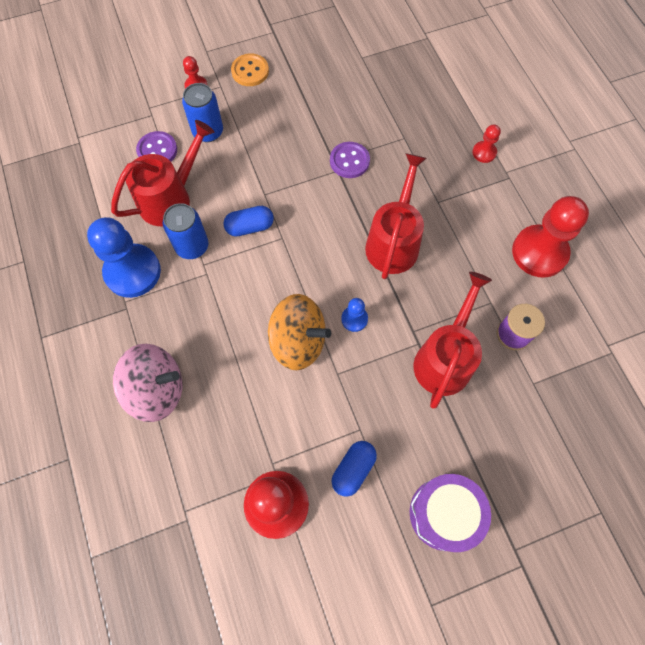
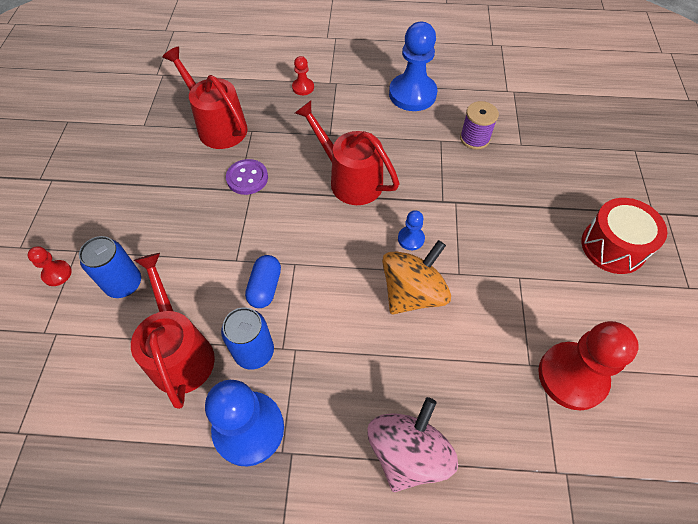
camera: 65 degrees left, 10 degrees down
(157, 150) = (108, 344): purple button -> none
(250, 71) = (81, 217): orange button -> none
(353, 469) = (555, 298): blue capsule -> none
(444, 513) = (613, 246): purple drum -> red drum
(445, 358) = (477, 189): red watering can -> red watering can (217, 126)
(539, 252) = (412, 94): red pawn -> blue pawn

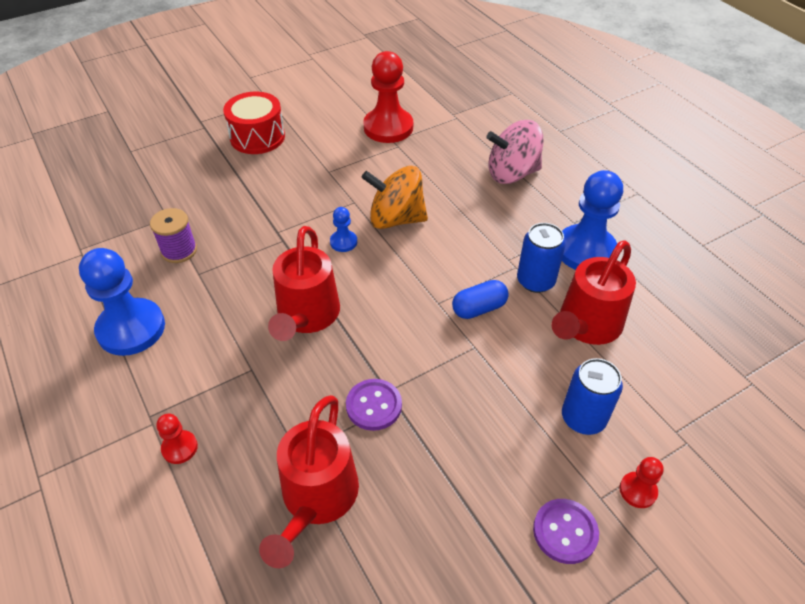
camera: 125 degrees left, 10 degrees down
(83, 218) = (565, 532): none -> purple button

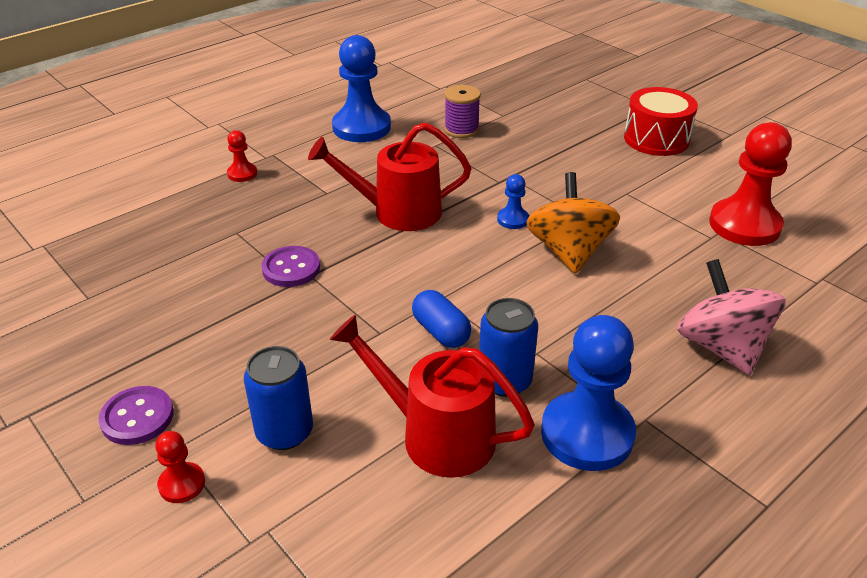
camera: 80 degrees right, 10 degrees down
(316, 499) = (189, 249): red watering can -> none

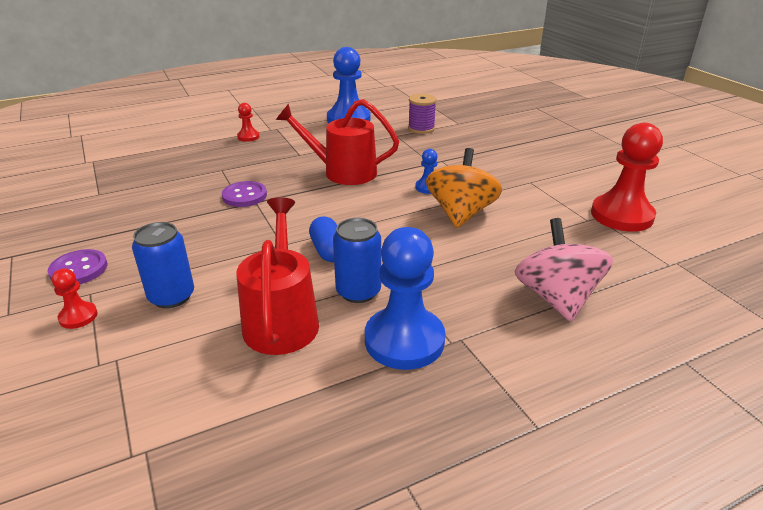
camera: 15 degrees right, 5 degrees down
(436, 434) = (282, 318): red watering can -> red watering can turned 45 degrees clockwise
(656, 139) = (574, 150): red drum -> none

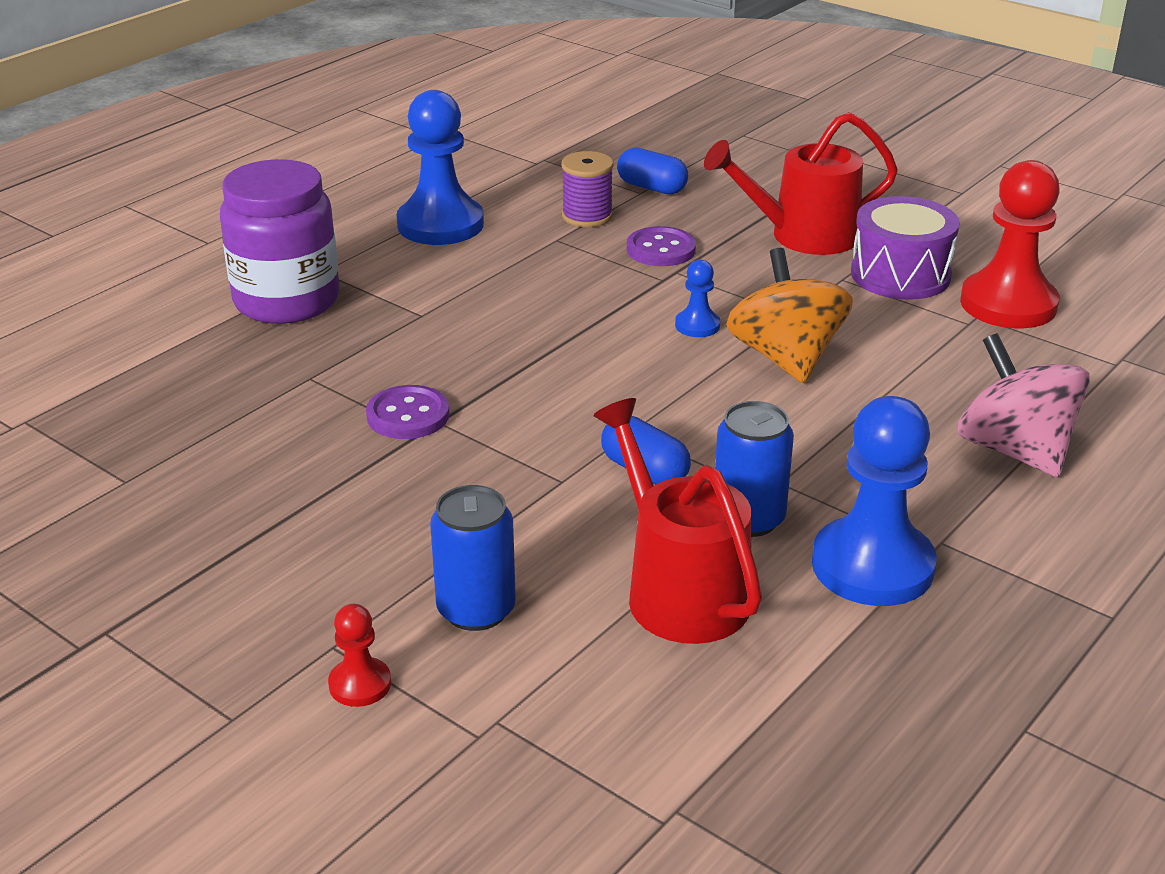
camera: 25 degrees left, 0 degrees up
(79, 269) = (264, 616): purple button -> purple button (661, 249)
(248, 137) = (287, 301): red pawn -> purple jar
(342, 172) = (532, 331): red watering can -> red watering can (802, 236)
(466, 122) = (652, 188): none -> blue capsule
(566, 187) = (900, 275): none -> purple drum

